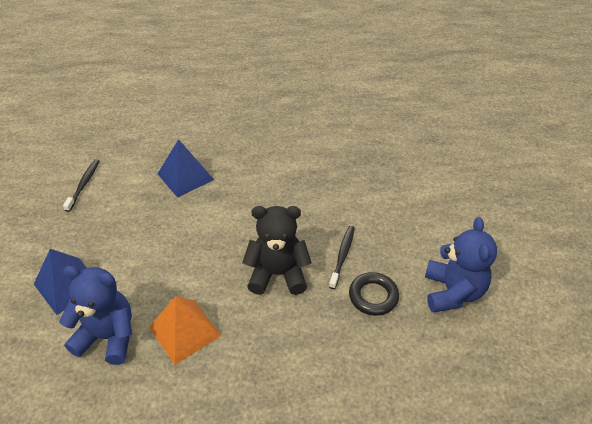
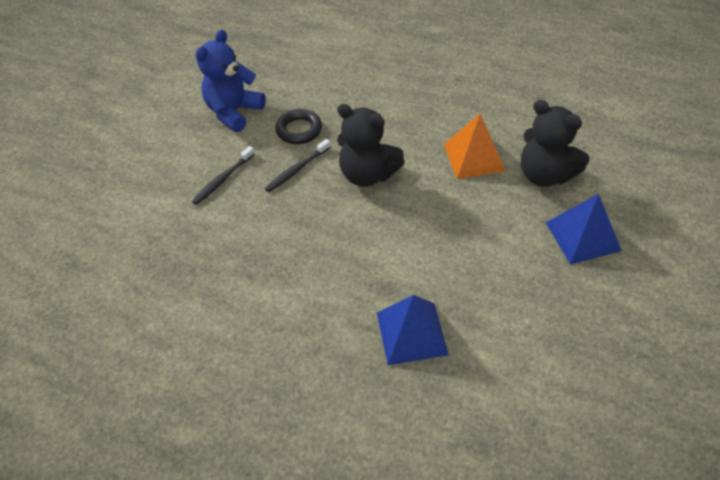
camera: 150 degrees left, 5 degrees up
(84, 184) = (557, 377): black toothbrush -> black toothbrush (223, 179)
(108, 336) = (545, 175): blue teddy bear -> black teddy bear

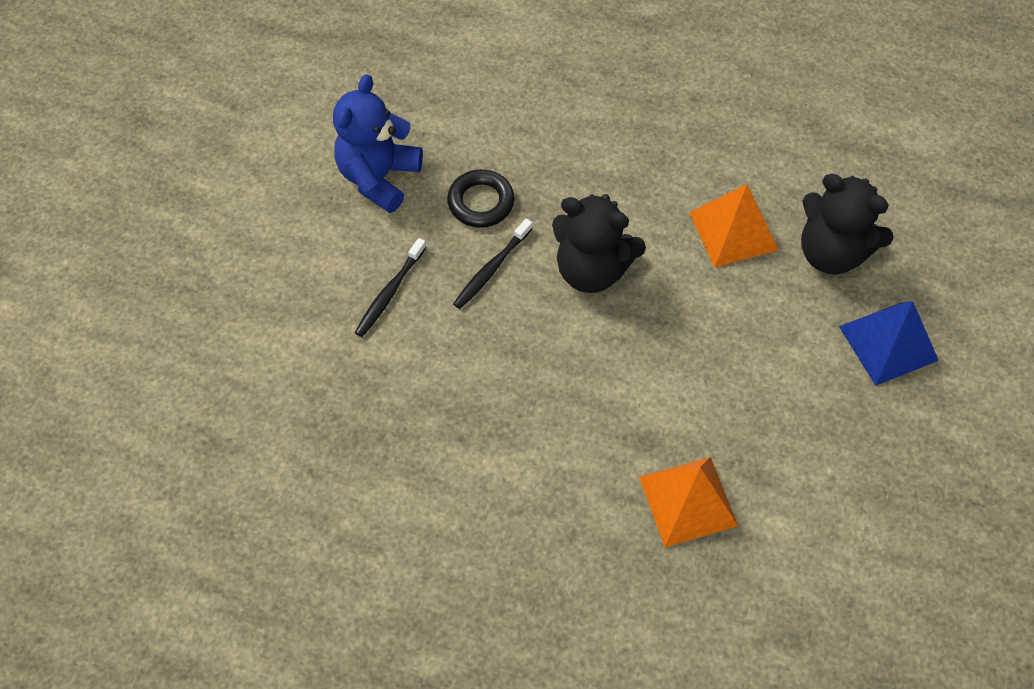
camera: 10 degrees left, 10 degrees up
(411, 333) = (687, 501): blue pyramid -> orange pyramid

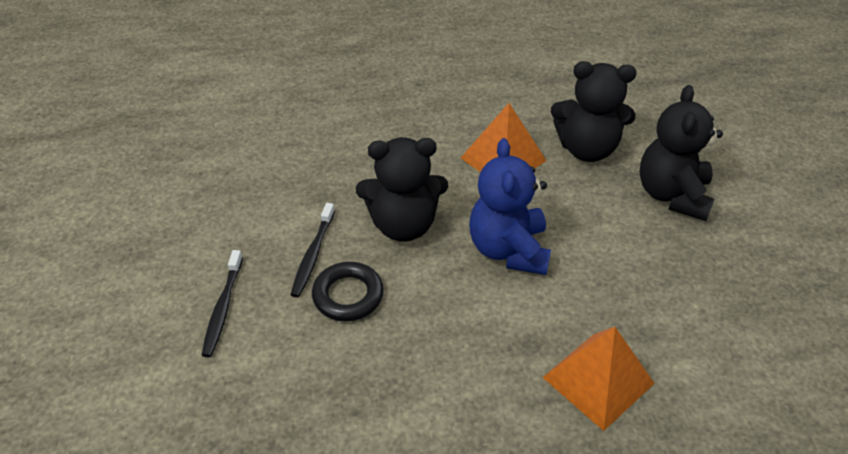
camera: 25 degrees left, 15 degrees down
(379, 177) = (172, 218): blue teddy bear -> blue teddy bear (508, 250)
(481, 202) = (277, 207): black ring -> black ring (348, 295)
(888, 343) = (672, 195): blue pyramid -> black teddy bear

